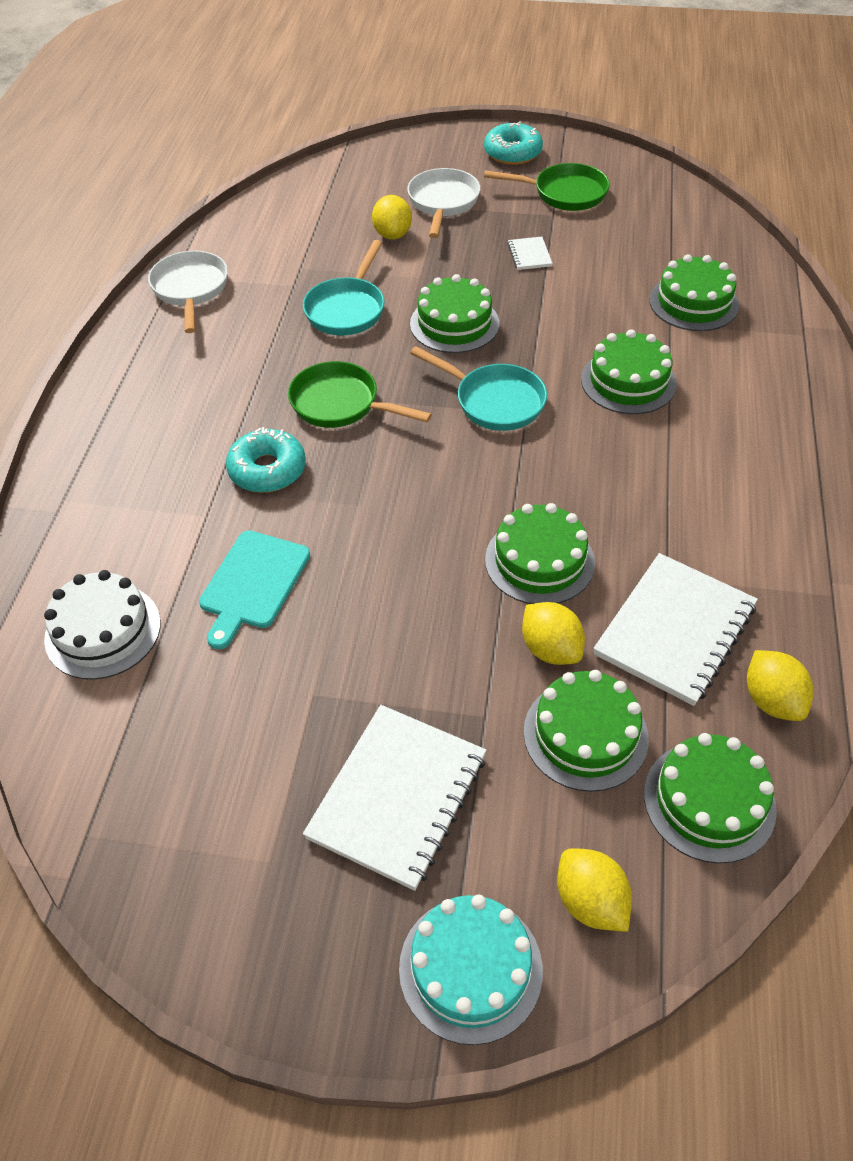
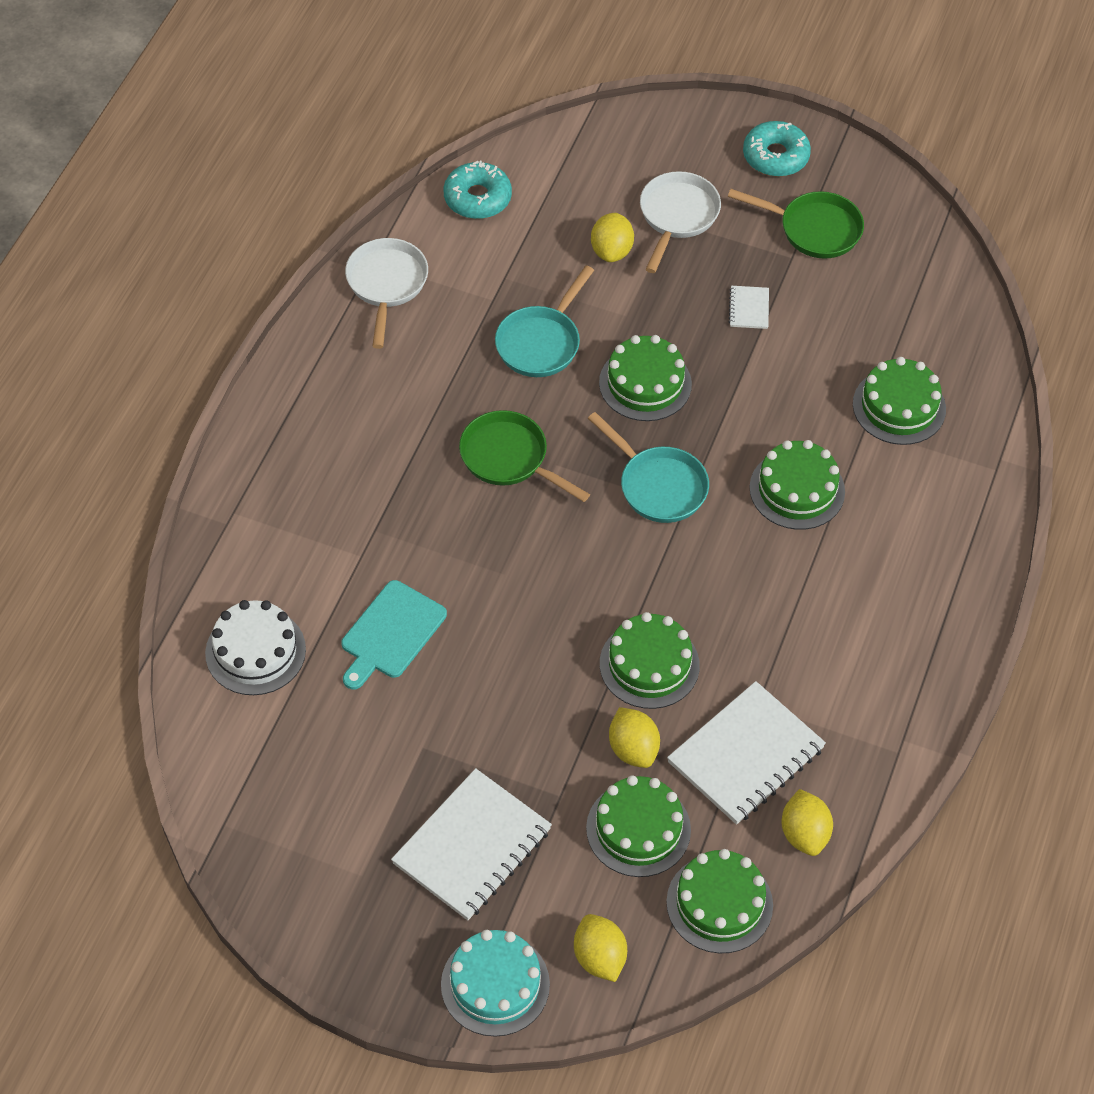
camera: 10 degrees right, 5 degrees up
(267, 470) = (425, 518): turquoise donut -> turquoise donut (477, 198)

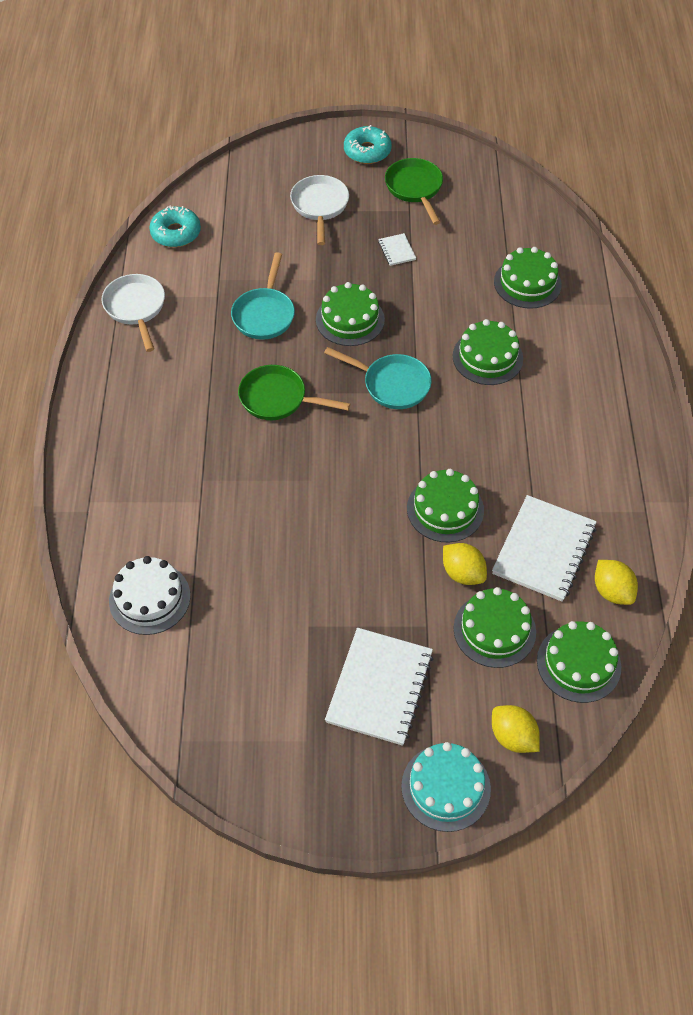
camera: 20 degrees left, 0 degrees up
(391, 633) = (247, 550): turquoise cutting board -> none
(611, 251) = (285, 241): yellow lemon -> none
(814, 229) = (415, 189): green pan -> green pan turned 105 degrees counterclockwise

